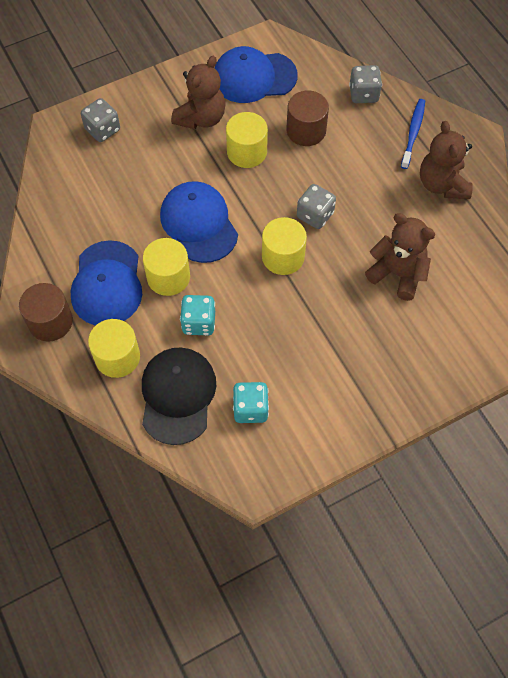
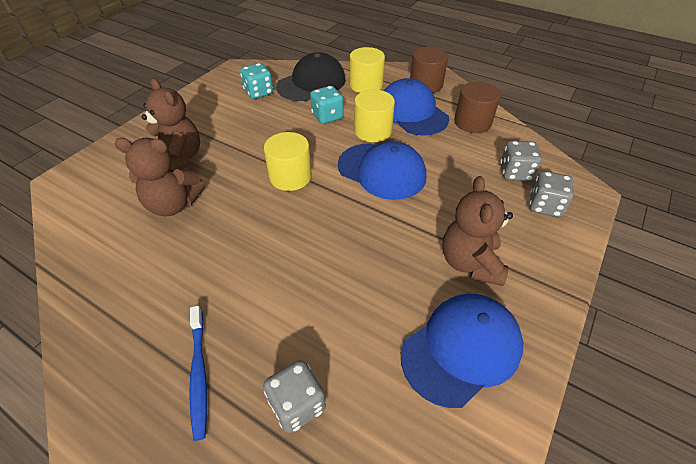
camera: 150 degrees right, 15 degrees down
(177, 395) = (311, 83): black cap -> black cap turned 105 degrees counterclockwise
(247, 152) = (391, 249): yellow cylinder -> none
(306, 130) = (344, 305): brown cylinder -> brown cylinder (472, 122)
(315, 215) = (280, 220): grey dice -> grey dice (515, 173)
(442, 184) = (141, 316): brown teddy bear -> brown teddy bear (179, 159)

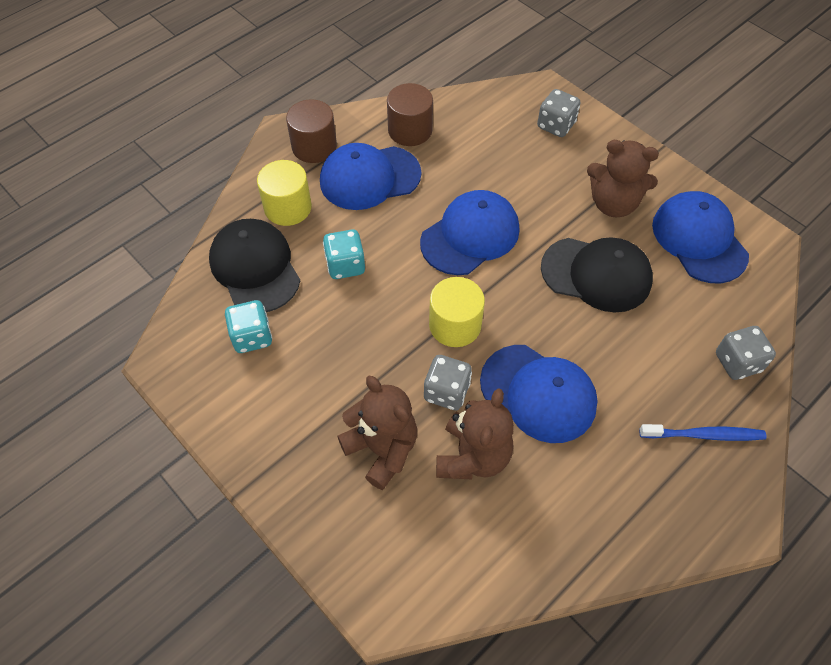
camera: 75 degrees left, 10 degrees up
(179, 159) = (382, 449): brown teddy bear -> brown teddy bear turned 75 degrees clockwise
(234, 235) = (538, 393): none -> blue cap
(373, 131) = (393, 225): yellow cylinder -> none
(374, 259) = (596, 274): none -> black cap
(515, 173) = (505, 128): grey dice -> grey dice (446, 392)

